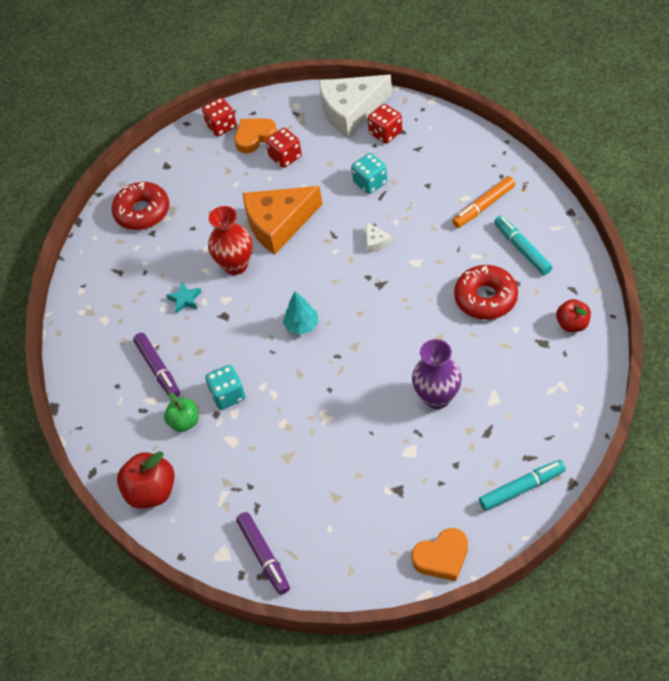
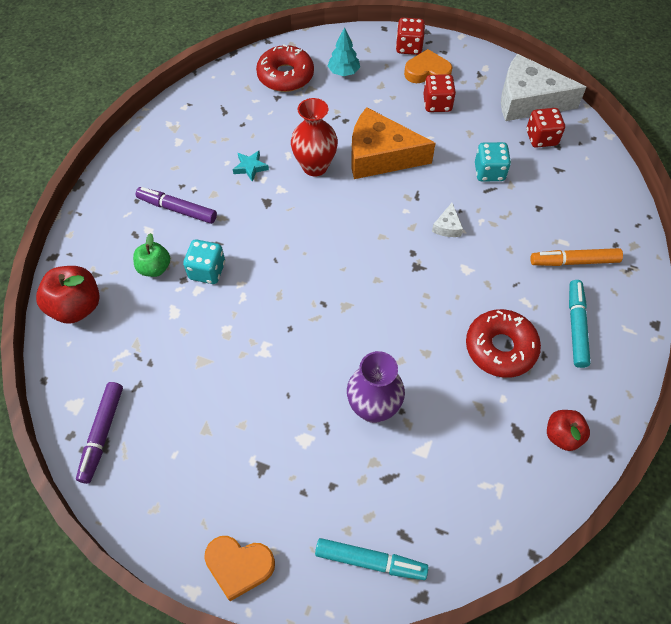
camera: 30 degrees right, 5 degrees up
(158, 369) = (177, 209): purple marker -> purple marker turned 105 degrees clockwise
(302, 325) = (319, 255): turquoise tree -> turquoise tree (343, 72)

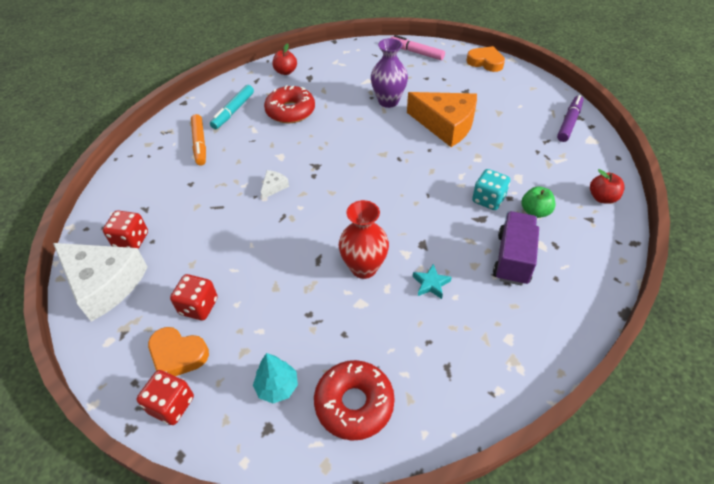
camera: 160 degrees left, 10 degrees down
(76, 307) = (602, 198): red apple -> red apple, size x0.64
(177, 209) = (512, 258): purple marker -> purple truck
(370, 561) = (416, 52): turquoise marker -> pink marker
(380, 156) = (294, 262): orange cheese -> orange cheese (446, 125)
(489, 172) = (205, 221): turquoise dice -> none
(574, 261) = (199, 144): orange marker -> orange marker turned 60 degrees clockwise

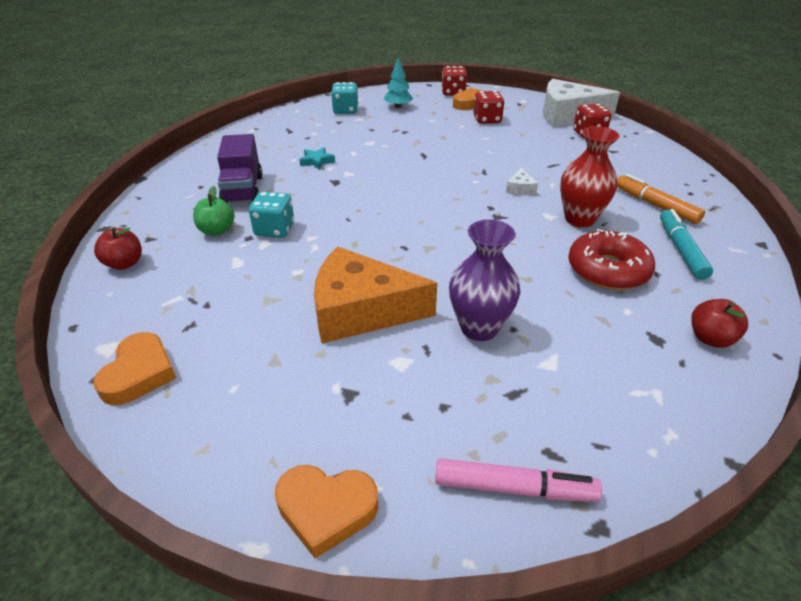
camera: 155 degrees right, 10 degrees down
(354, 403) = (345, 110): red donut -> turquoise dice
(364, 268) = (380, 158): red vase -> red vase (579, 219)
(569, 122) = (139, 373): purple marker -> orange heart

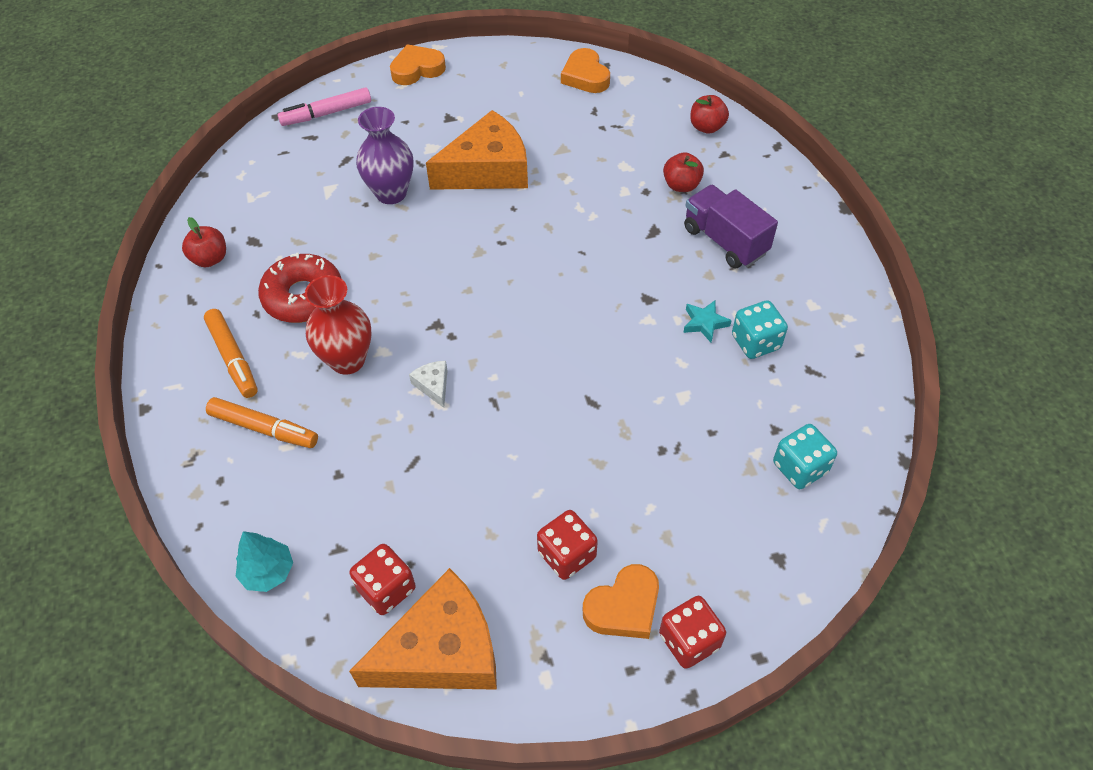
camera: 150 degrees right, 15 degrees up
(217, 230) = (681, 185): green apple -> red apple
(274, 230) = (633, 208): turquoise dice -> turquoise dice (755, 342)
(398, 107) = (735, 525): turquoise tree -> turquoise tree (268, 572)
(568, 115) = (441, 650): white cheese -> orange cheese
(681, 250) = (233, 358): turquoise marker -> orange marker

